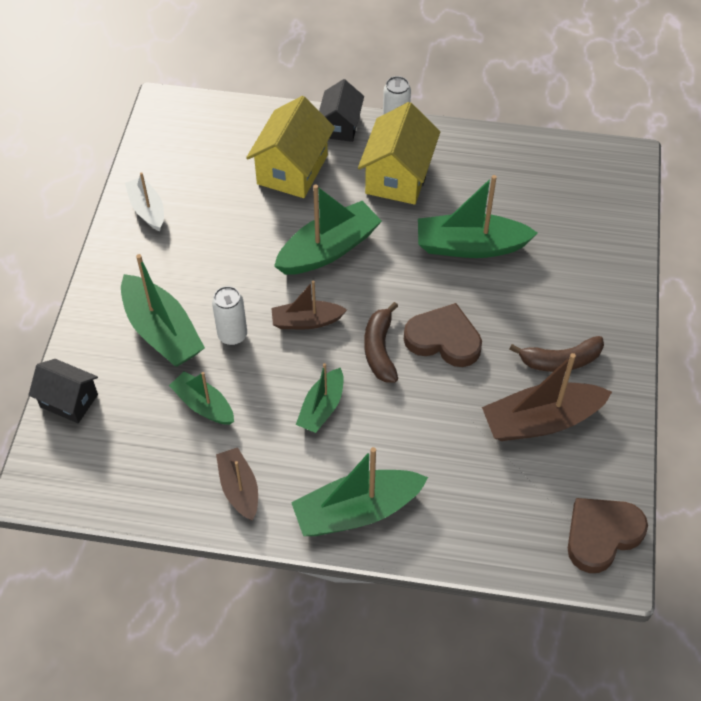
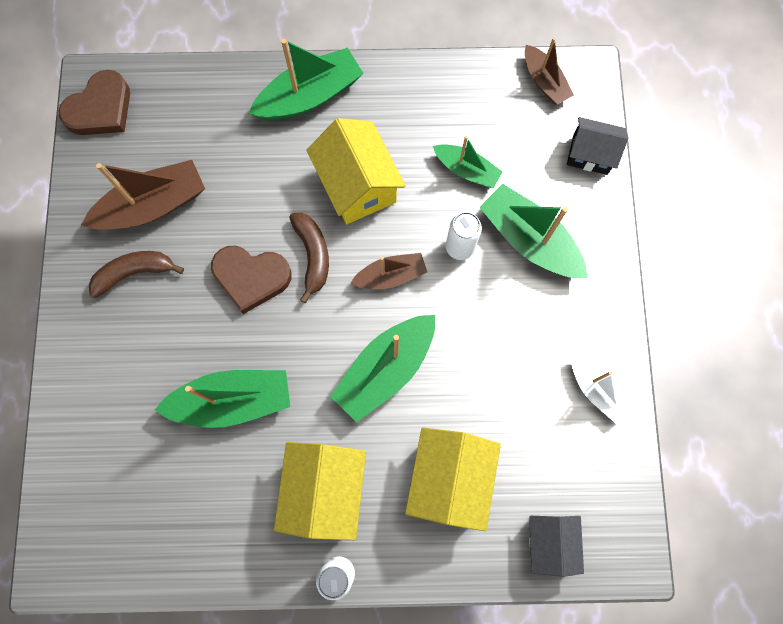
camera: 170 degrees right, 20 degrees up
(239, 489) = (414, 99): brown boat -> brown boat (544, 81)
(322, 408) = (357, 185): green boat -> yellow house
(340, 126) = (406, 562): black house -> black house (549, 542)

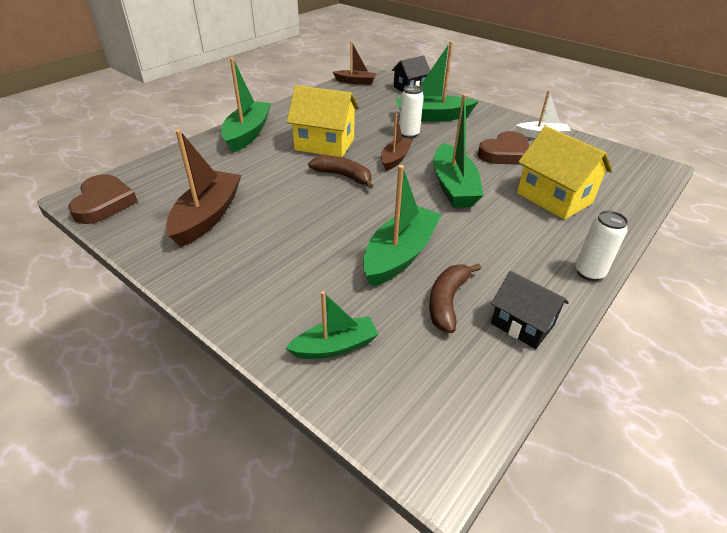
camera: 50 degrees left, 35 degrees down
(135, 273) = (239, 249): brown banana -> brown banana (447, 301)
(251, 278) = (322, 204): brown heart -> brown heart (505, 153)
(324, 490) = (515, 248): yellow house -> none
(466, 170) = (368, 115): green boat -> green boat (335, 346)
(549, 542) = (628, 185): black house -> black house (522, 324)

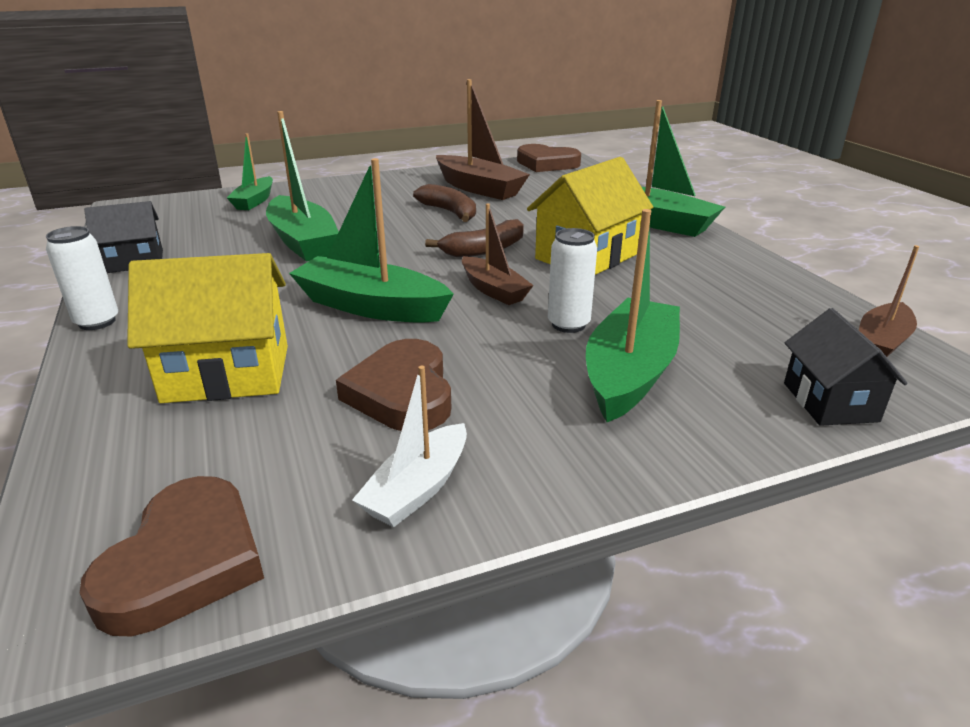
camera: 120 degrees right, 10 degrees down
(447, 301) = (215, 243): brown banana -> brown banana (450, 212)
(619, 158) = (185, 562): none -> brown heart

